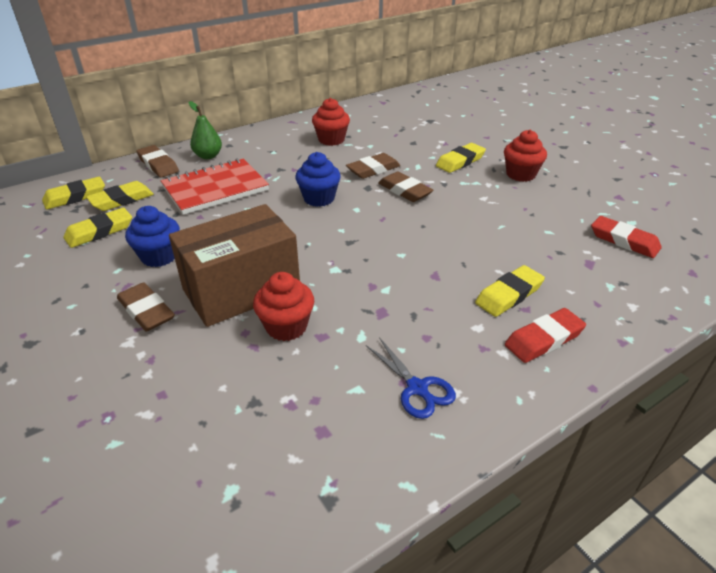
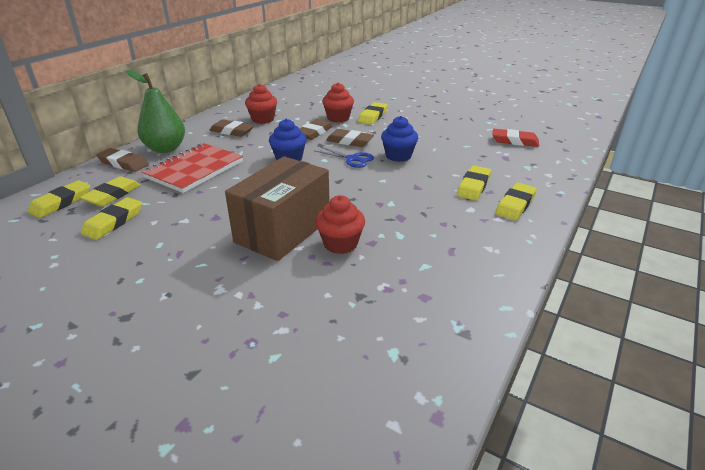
camera: 25 degrees left, 5 degrees down
(146, 311) = (215, 265): brown eraser -> brown eraser (232, 131)
(159, 256) = (189, 226): blue cupcake -> blue cupcake (398, 156)
(208, 156) = (165, 149): green pear -> green pear, size x1.61
(417, 388) = (464, 253): blue scissors -> blue scissors (352, 159)
(520, 174) = (420, 117): red cupcake -> red cupcake (338, 118)
(544, 339) = (515, 205): red eraser -> yellow eraser

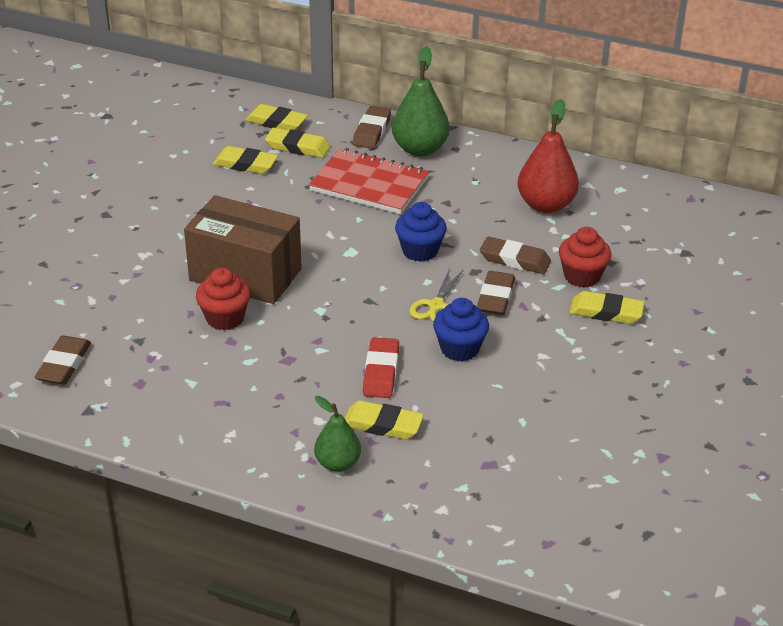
camera: 80 degrees right, 5 degrees up
(232, 131) = (492, 187): brown eraser -> brown eraser (64, 364)
(263, 119) = (546, 205): red cupcake -> red pear
(352, 159) = (436, 306): blue scissors -> yellow scissors
(514, 141) = (561, 480): red eraser -> red eraser (381, 372)
(515, 205) = (337, 463): yellow eraser -> green pear

